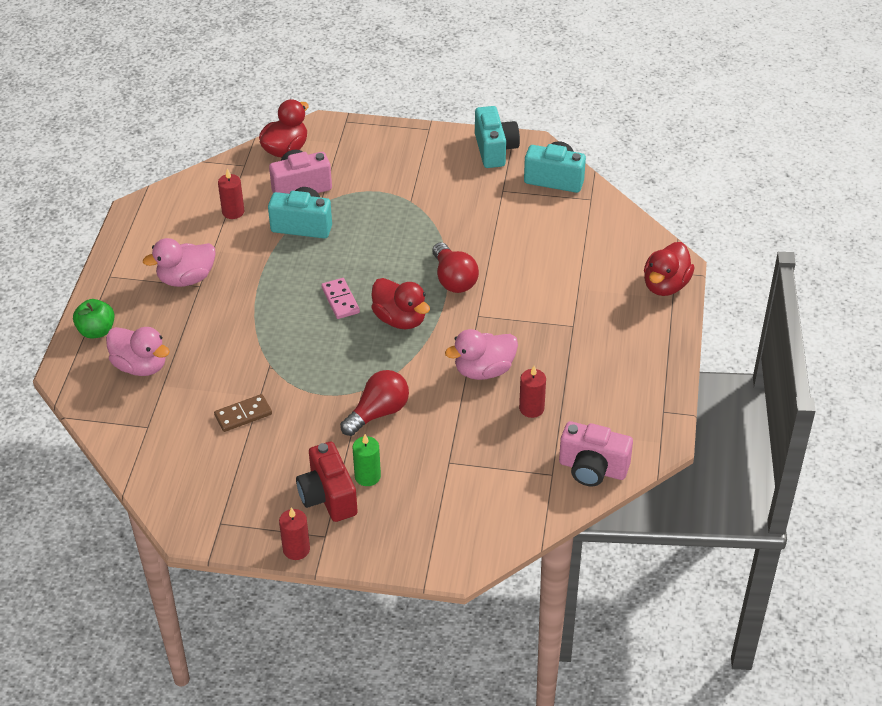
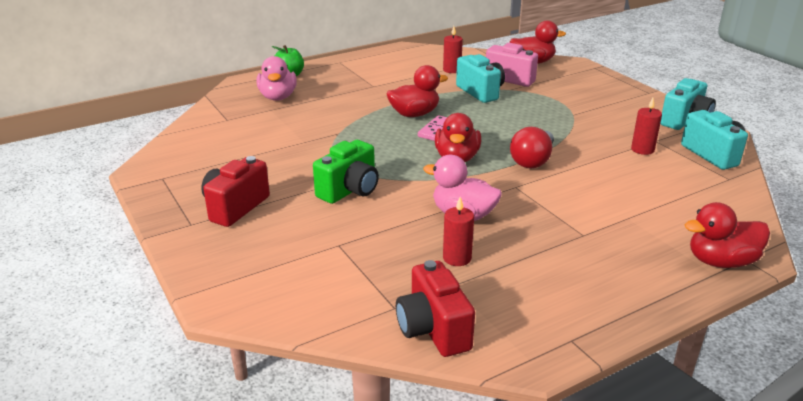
camera: 50 degrees right, 15 degrees down
(186, 279) = (372, 80): pink duck -> none
(243, 415) = (278, 143): brown domino -> none
(293, 295) = (414, 114): none -> red duck
(296, 549) = (164, 218): red candle -> red candle (642, 149)
(367, 476) = (276, 215): green candle -> none
(378, 413) = (350, 190): red light bulb -> green camera
(592, 469) = (433, 329): pink camera -> red camera

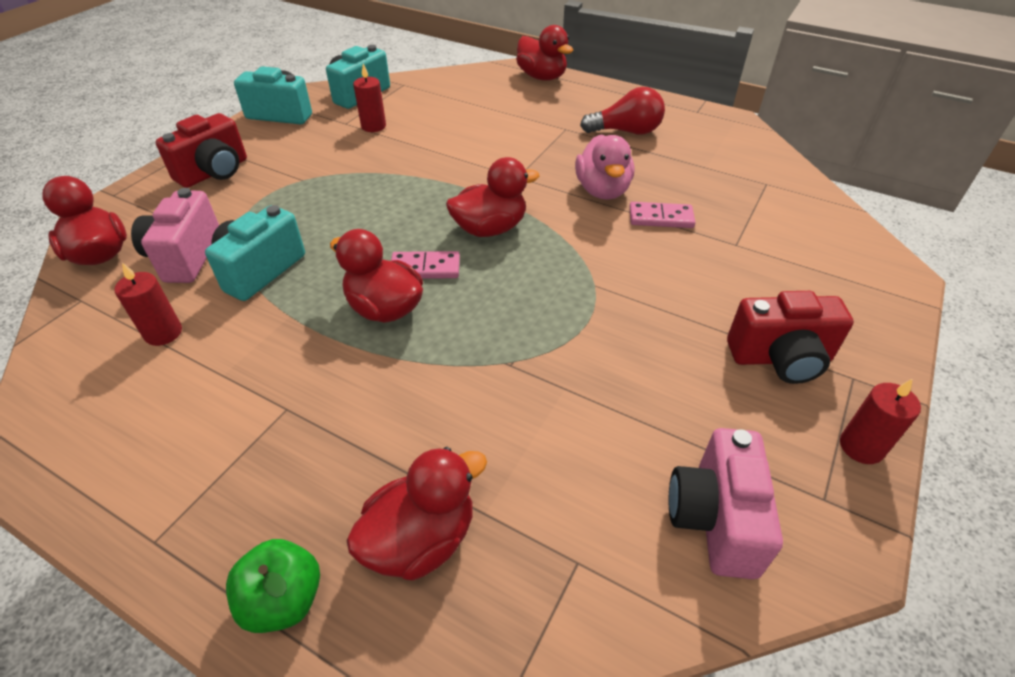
camera: 120 degrees left, 15 degrees up
(197, 150) = (714, 519): none -> pink camera
(278, 97) = (421, 539): pink duck -> red duck
(350, 190) = (640, 280): green camera -> none
(403, 226) = (661, 218): none -> pink domino
(433, 329) = (763, 160): red camera -> red camera (214, 172)
(457, 258) = (670, 175): red candle -> red candle (861, 447)
(532, 161) = (452, 179): red light bulb -> red light bulb (626, 131)

